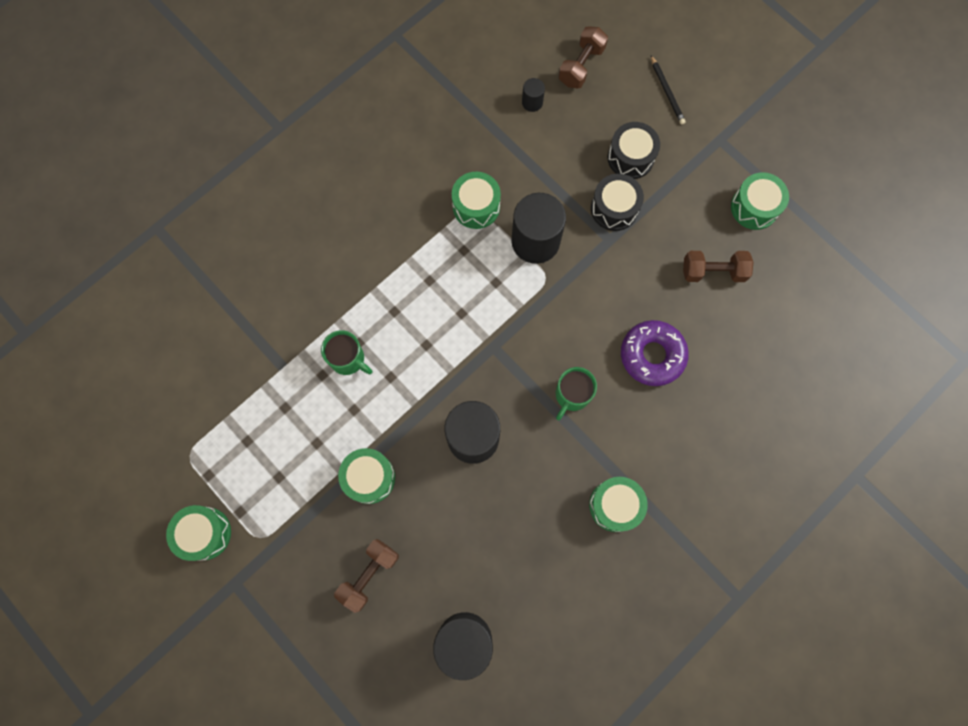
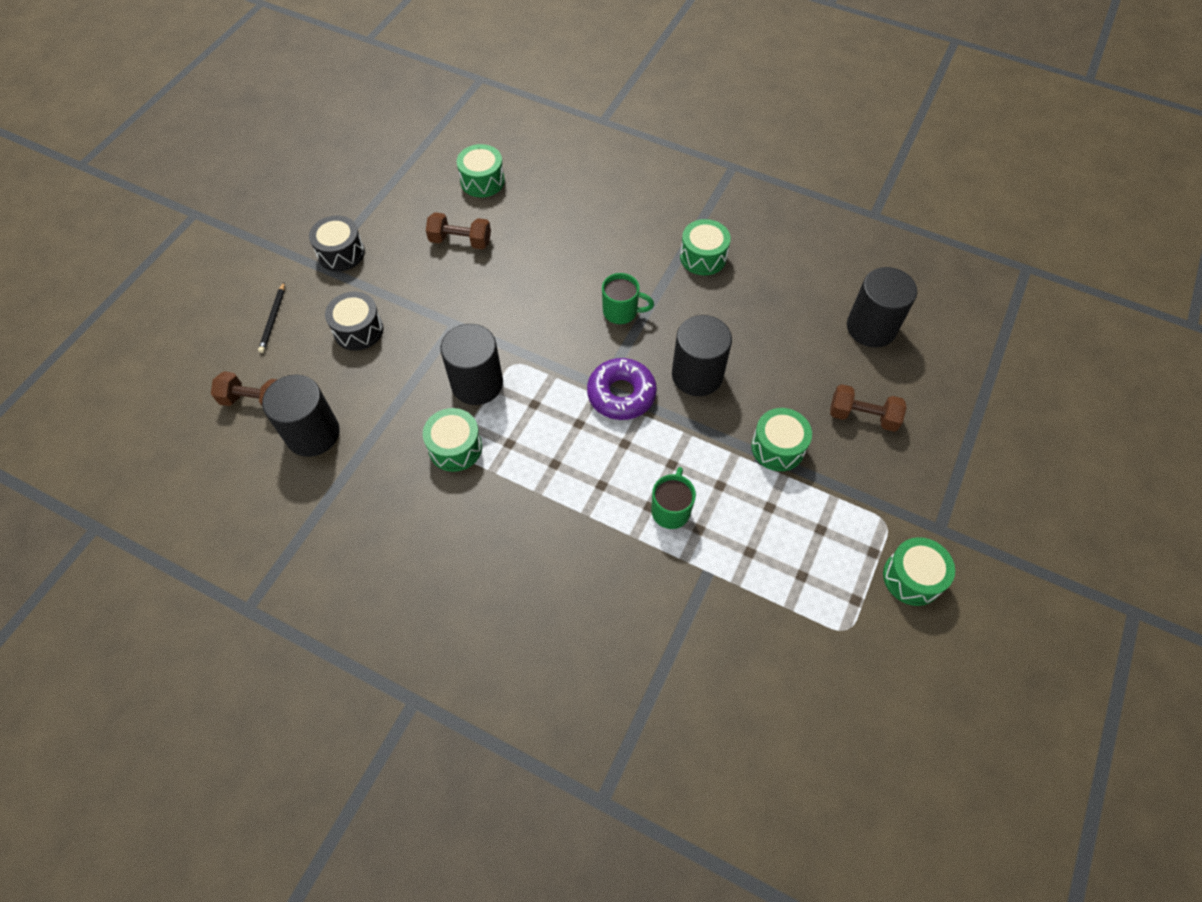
camera: 110 degrees left, 15 degrees down
(532, 102) = (313, 433): black cylinder -> black cylinder, size x2.20
(614, 208) = (420, 329): black drum -> black drum (341, 253)
(652, 355) = (558, 264): purple donut -> purple donut (621, 394)
(667, 92) = (273, 319): black pencil -> black pencil turned 135 degrees clockwise
(713, 271) = (460, 241): brown dumbbell -> brown dumbbell turned 60 degrees counterclockwise
(754, 207) = (385, 226): green drum -> green drum (482, 181)

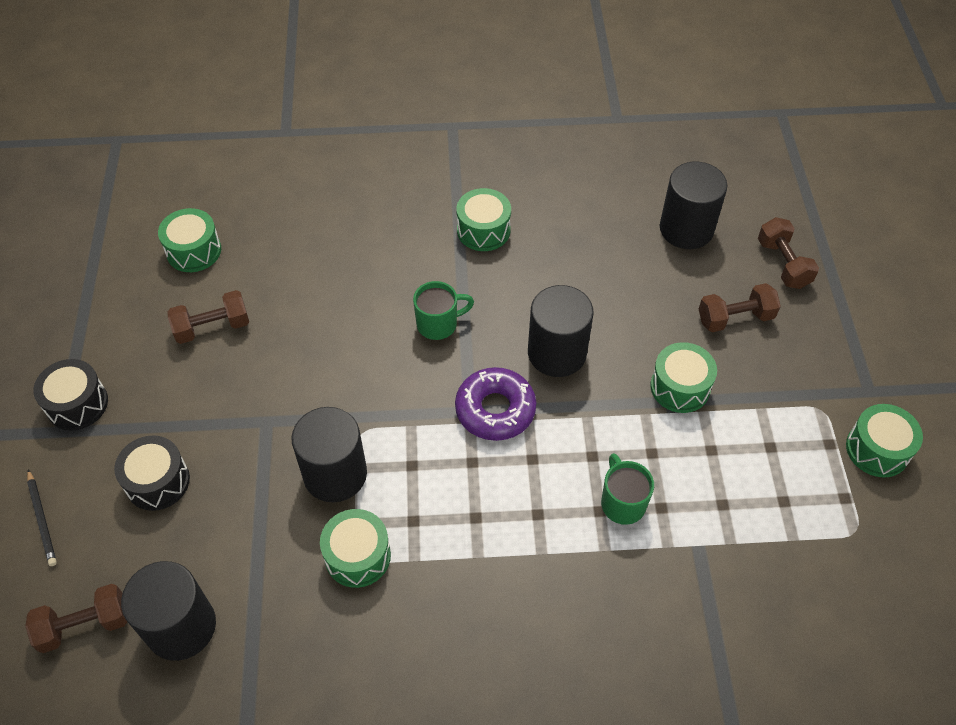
camera: 30 degrees left, 5 degrees down
(936, 392) = (783, 264): none -> brown dumbbell

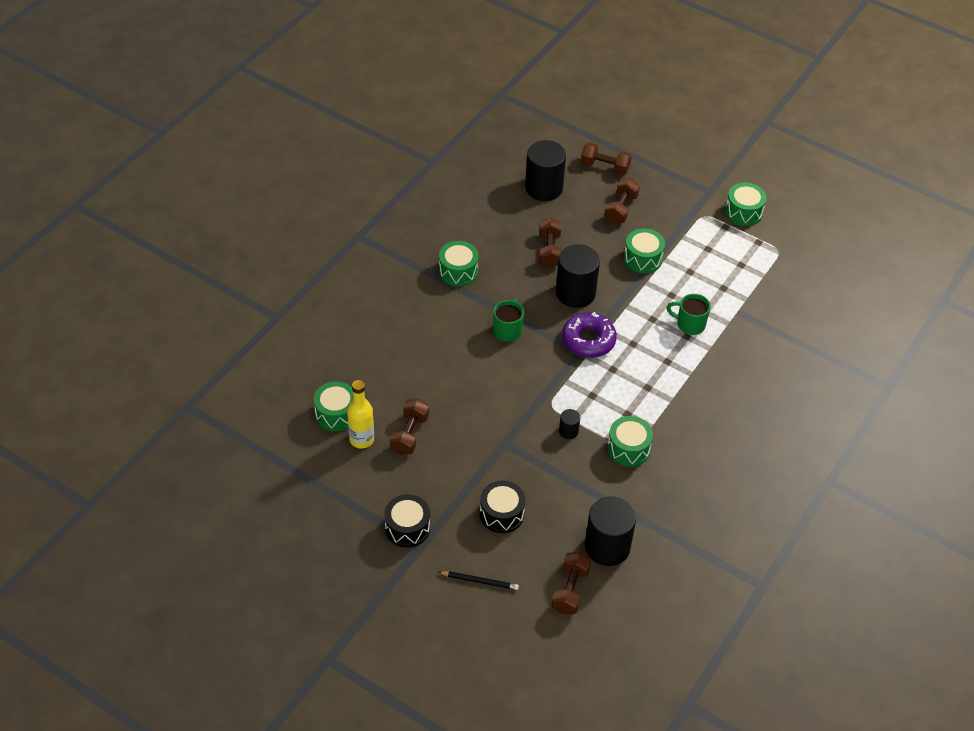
camera: 55 degrees left, 5 degrees down
(174, 291) = (361, 439): none -> yellow bottle
(335, 474) = (568, 431): black cylinder -> black cylinder, size x0.45
(596, 290) = (549, 251): none -> brown dumbbell

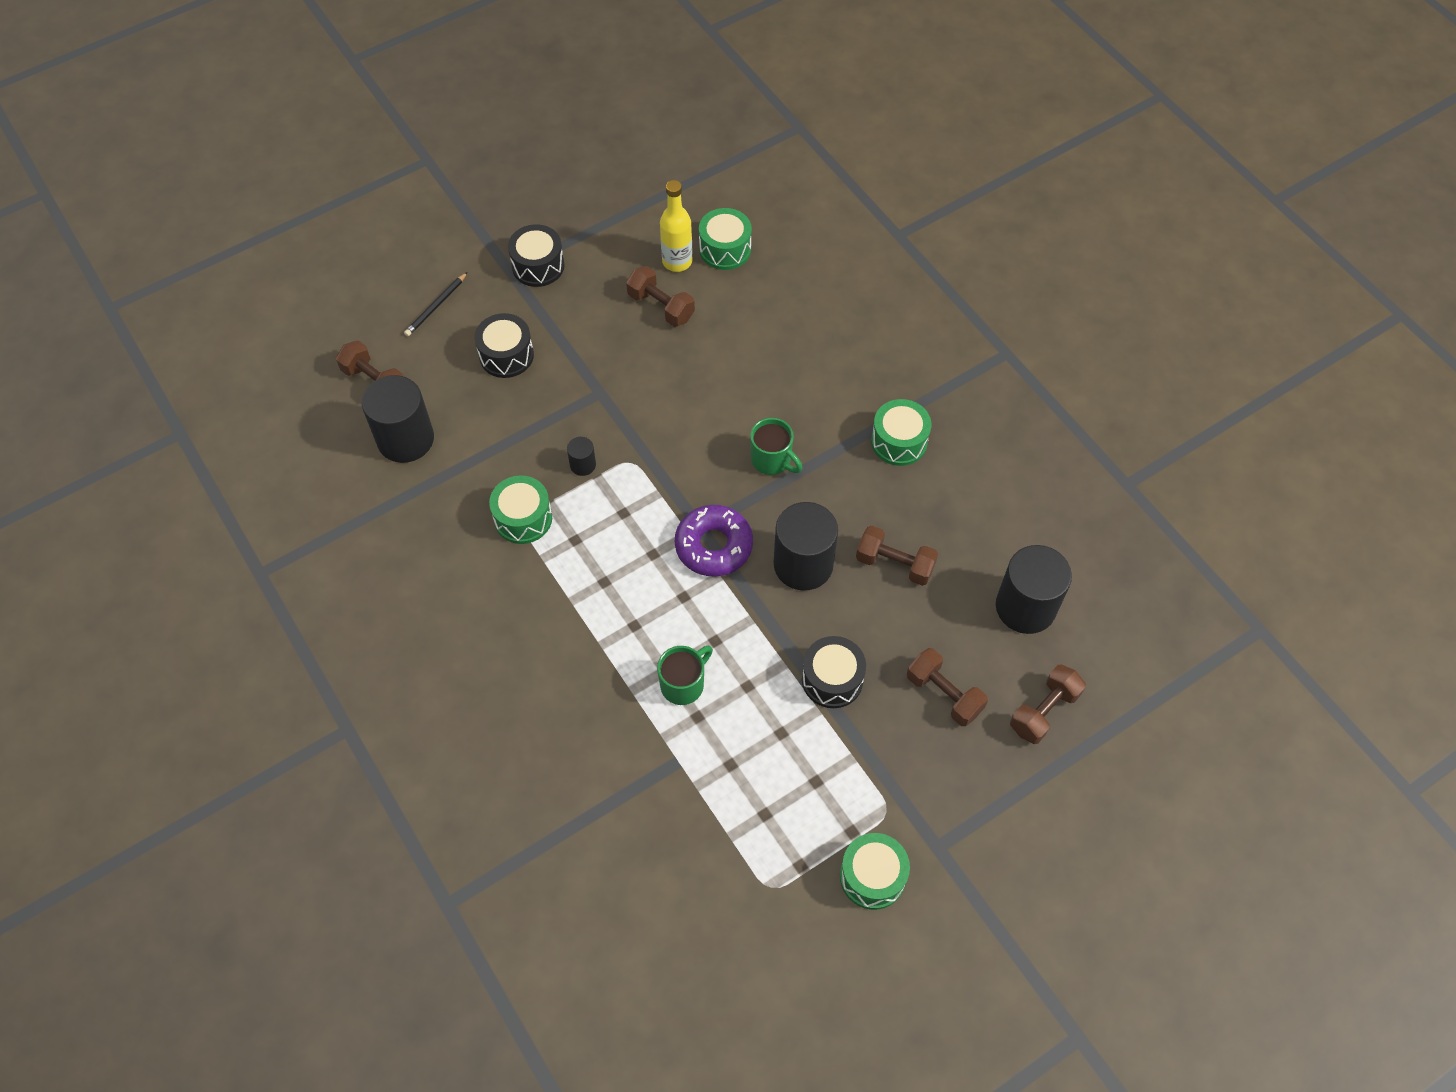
camera: 115 degrees right, 10 degrees up
(642, 258) = (832, 679): green drum -> black drum

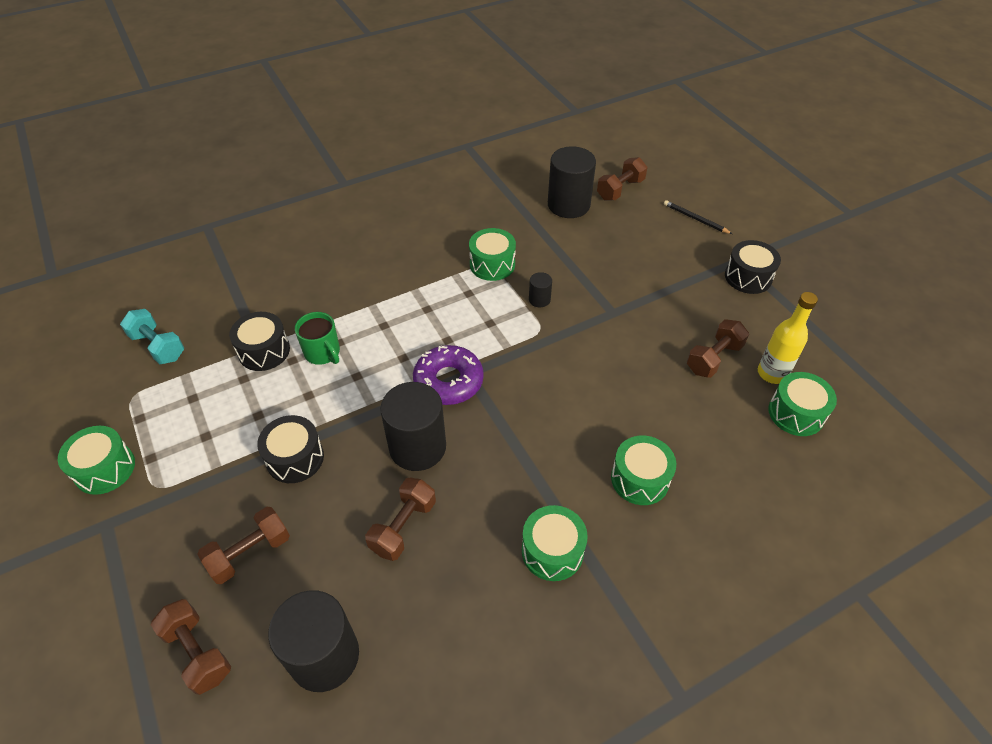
camera: 95 degrees right, 10 degrees down
(506, 355) = (649, 257): black drum -> black drum (264, 351)
(688, 886) = (158, 346): none -> turquoise dumbbell
(772, 460) = (535, 432): green mug -> none
(815, 374) = (640, 479): none -> green drum

